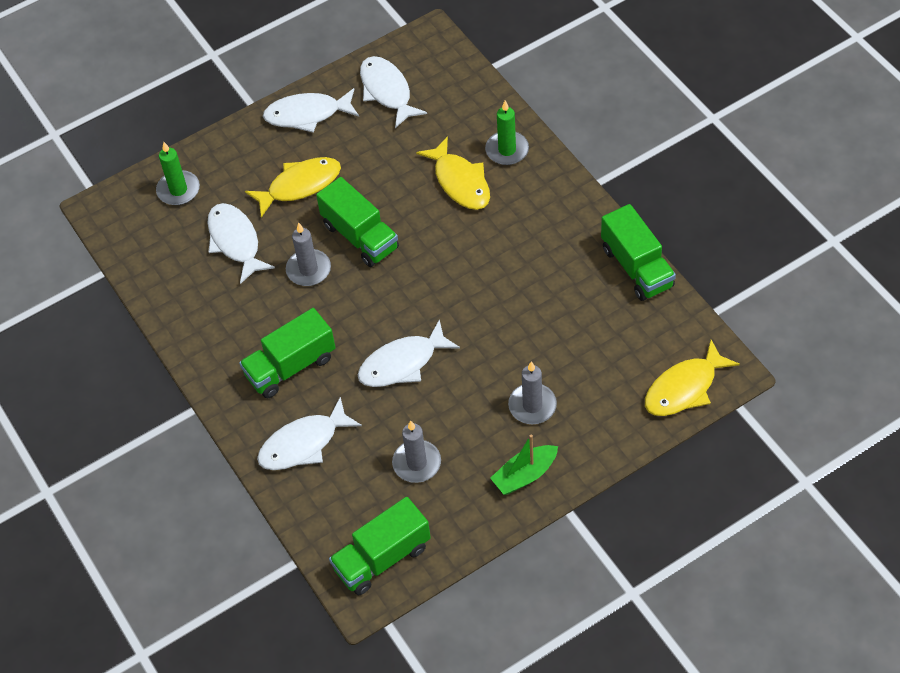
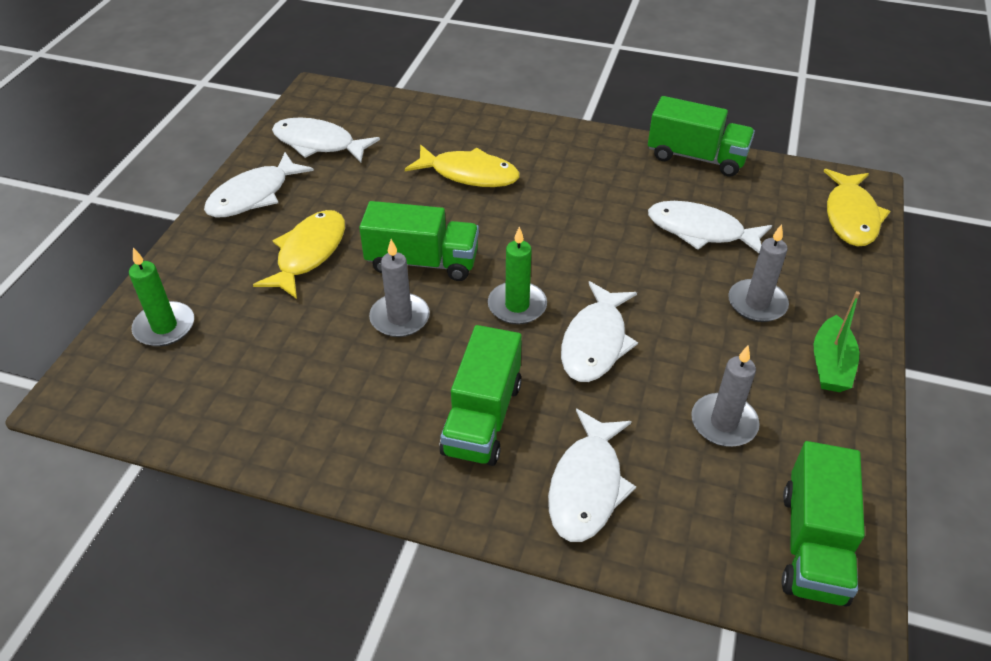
camera: 45 degrees left, 10 degrees down
(235, 241) = (286, 338): white fish -> white fish (701, 231)
(507, 150) = (483, 134): green candle -> green candle (517, 306)

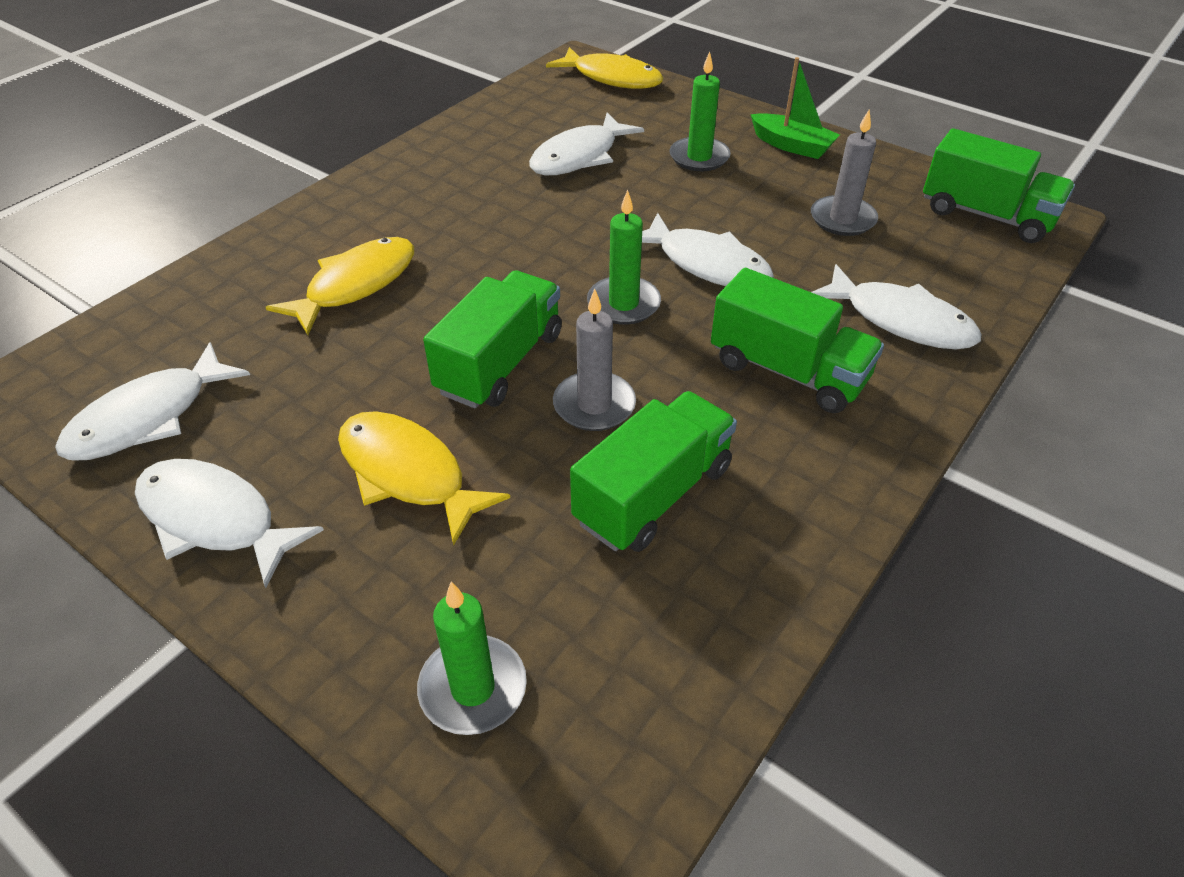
camera: 70 degrees left, 0 degrees up
(253, 195) = (215, 519): white fish -> white fish turned 150 degrees clockwise
(696, 157) = (462, 126): green truck -> green truck (653, 494)
(757, 303) = (699, 157): grey candle -> green candle

